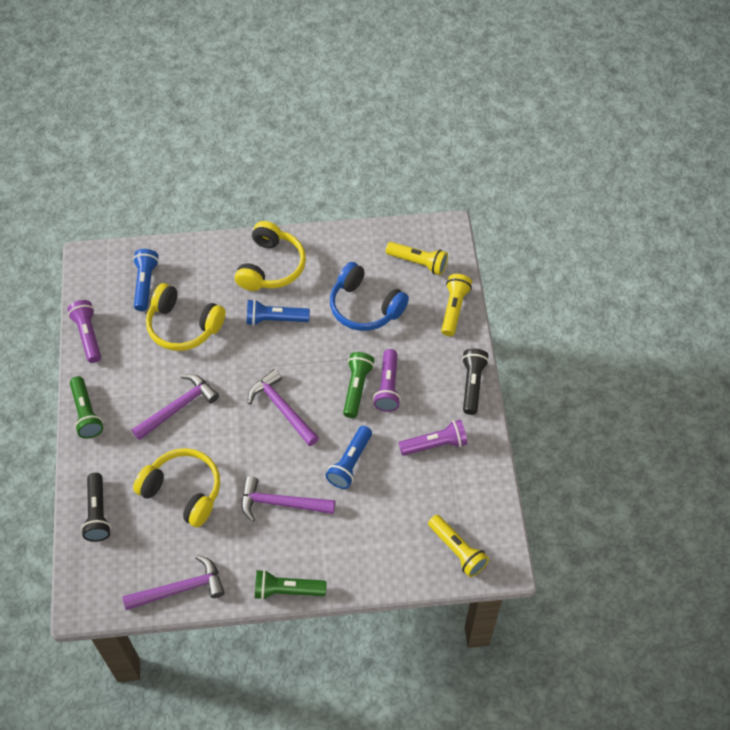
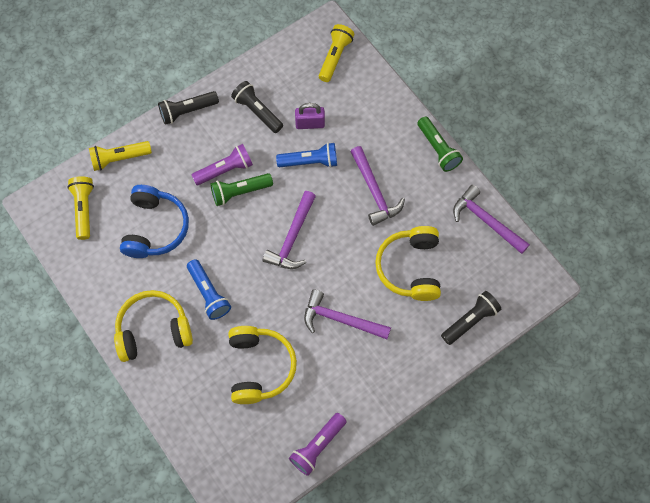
camera: 120 degrees left, 10 degrees up
(86, 413) = (393, 392): green flashlight -> none
(145, 284) = (234, 431): blue flashlight -> none
(392, 484) = (310, 124): none -> purple padlock
(435, 444) = (257, 111): purple flashlight -> black flashlight

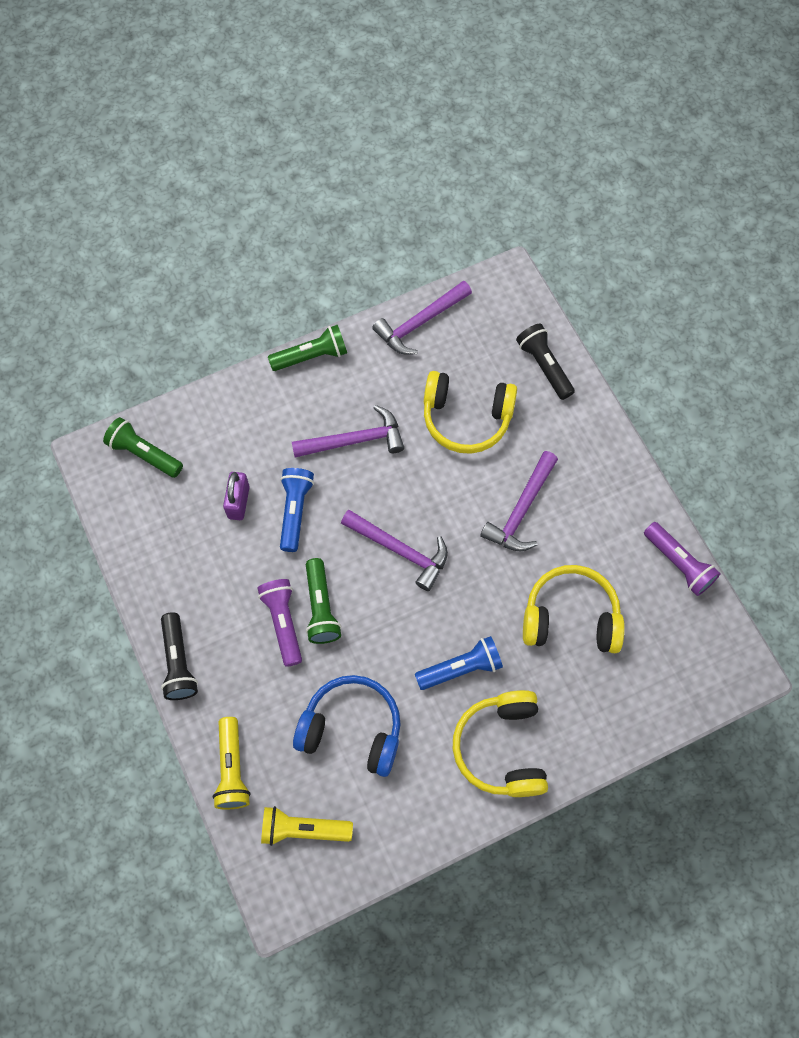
camera: 80 degrees left, 0 degrees up
(257, 111) = (203, 567): black flashlight -> none
(335, 57) = (144, 454): yellow flashlight -> green flashlight

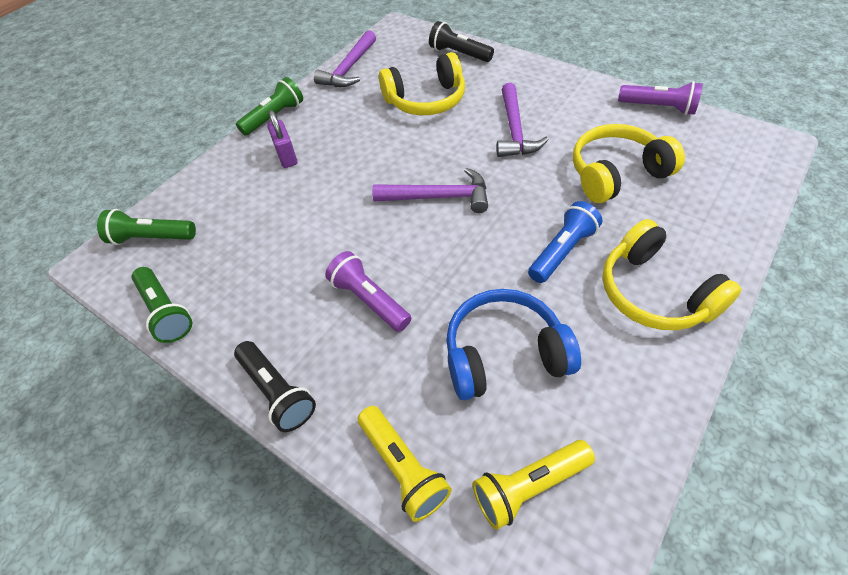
camera: 25 degrees left, 15 degrees down
(238, 502) = (266, 231): purple padlock -> purple padlock (286, 156)
(295, 511) = (325, 213): blue flashlight -> none
(320, 607) = (397, 270): green flashlight -> green flashlight (165, 312)
(354, 440) = (345, 148): purple hammer -> none

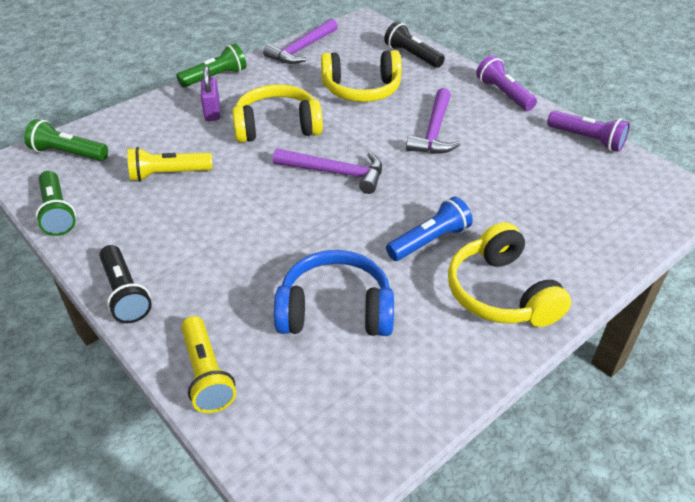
camera: 10 degrees right, 10 degrees down
(369, 300) = (235, 241): purple flashlight -> purple flashlight (504, 94)
(529, 486) = (309, 414): yellow flashlight -> yellow flashlight (168, 174)
(616, 174) = (515, 188): yellow headphones -> yellow headphones (277, 127)

